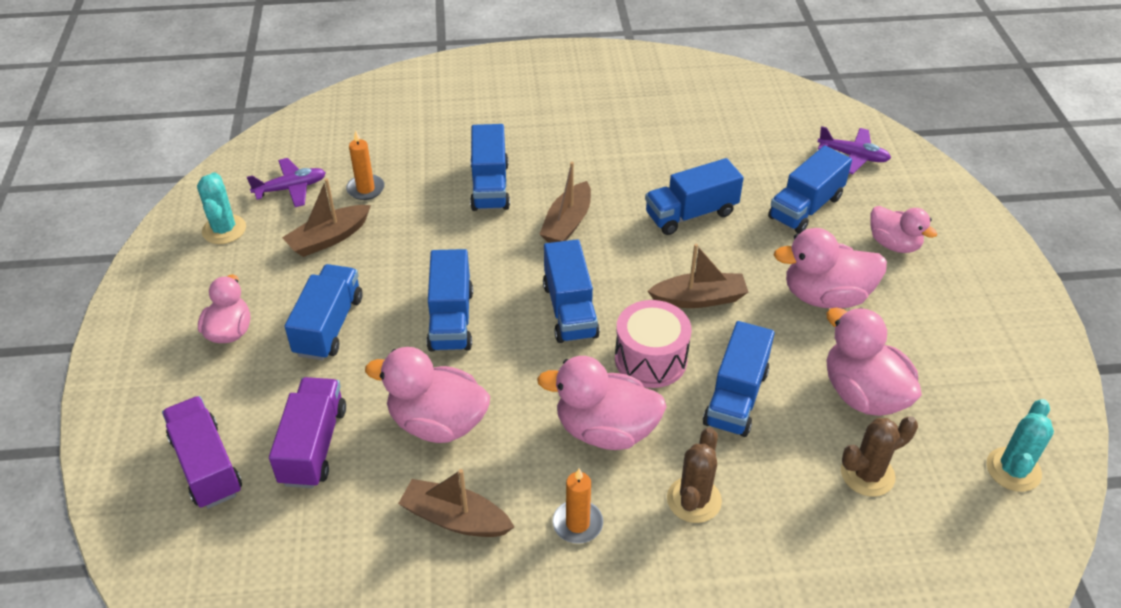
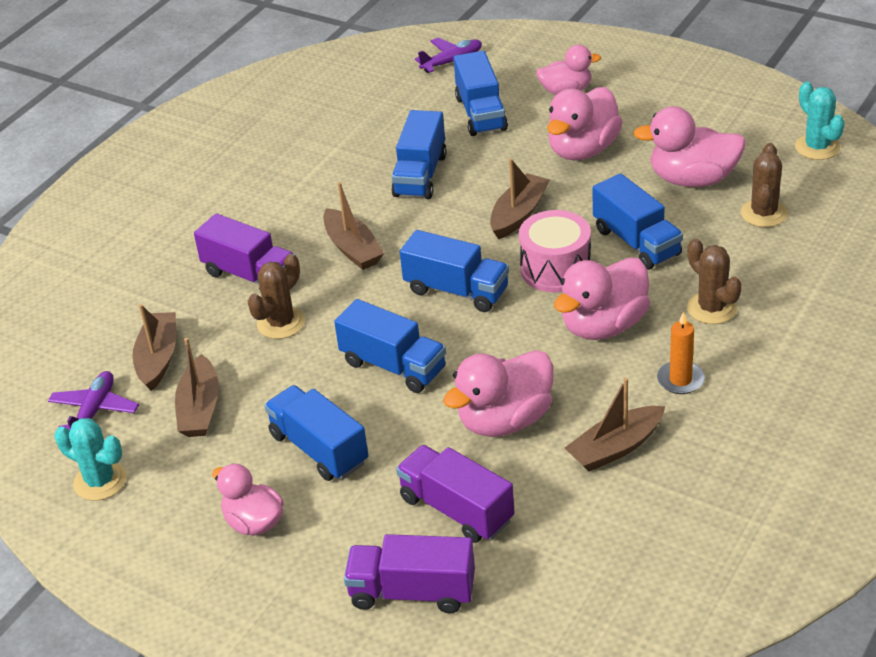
camera: 50 degrees left, 5 degrees down
(365, 189) = (158, 358): orange candle -> brown boat
(450, 230) = (281, 323): none -> brown cactus
(490, 186) = (250, 275): blue truck -> purple truck

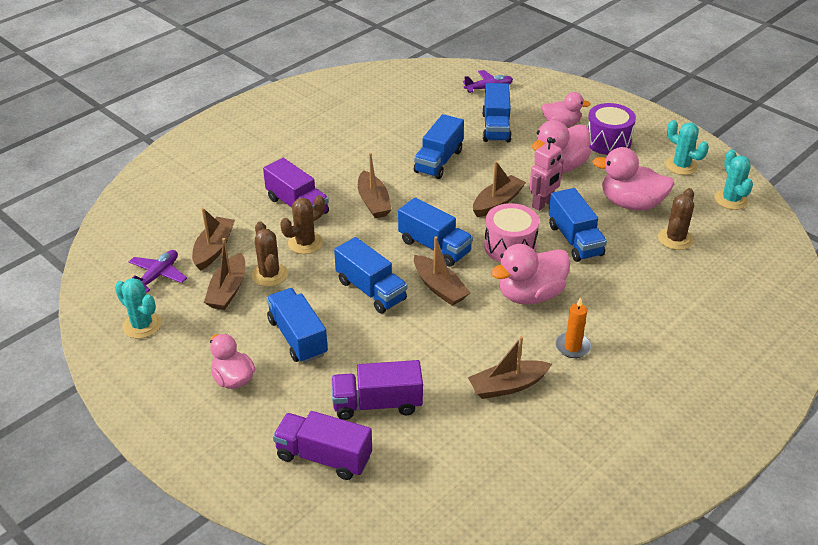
camera: 10 degrees right, 0 degrees up
(456, 509) = (377, 404): purple truck -> purple truck turned 60 degrees counterclockwise
(483, 342) = (439, 288): none -> brown boat
(505, 420) = (435, 347): pink duck -> none
(579, 203) = (543, 204): none -> pink robot
(635, 103) = (608, 141): none -> purple drum
(712, 308) = (613, 300): brown cactus -> brown cactus (269, 274)
(740, 116) = (681, 166): none -> turquoise cactus

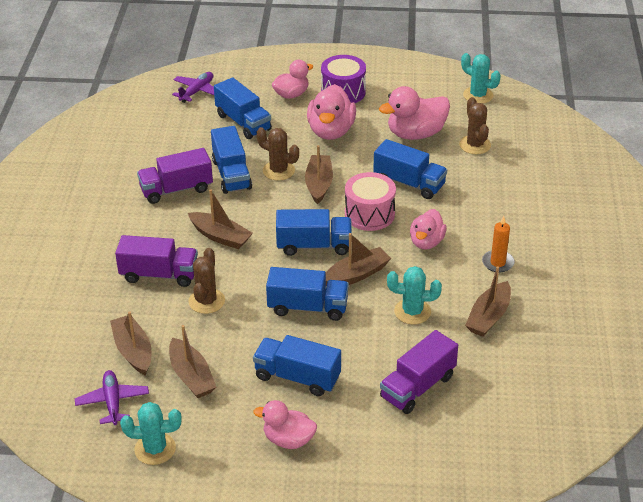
camera: 40 degrees left, 0 degrees up
(269, 274) = (210, 343): brown cactus -> brown cactus (278, 171)
(324, 457) = (428, 448): purple truck -> purple truck (176, 189)
(439, 288) = (356, 275): brown boat -> brown boat turned 45 degrees counterclockwise
(530, 295) = (426, 242): pink duck -> pink duck, size x0.65
(543, 204) = (354, 167): pink robot -> none
(681, 166) = (417, 86): turquoise cactus -> turquoise cactus (412, 312)

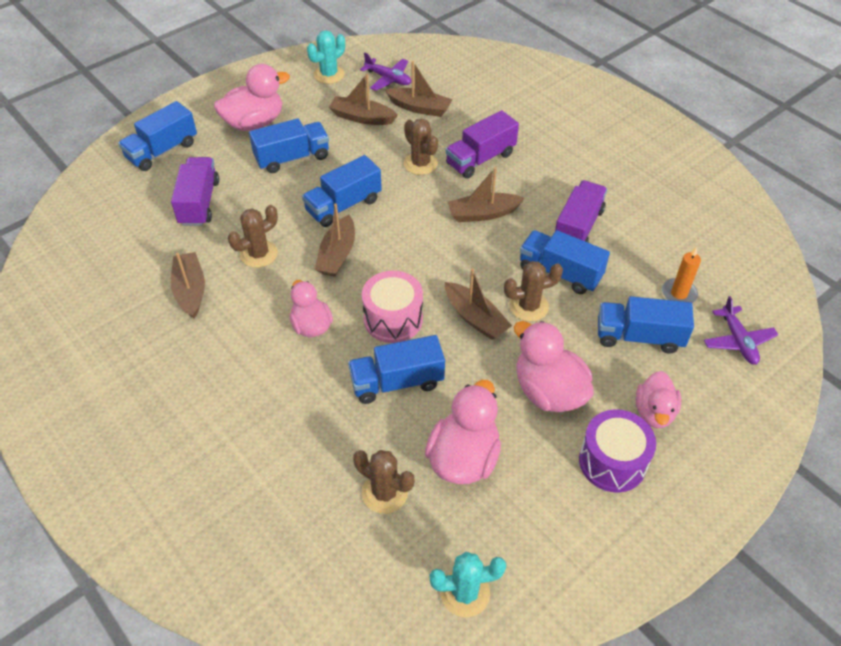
camera: 135 degrees right, 10 degrees up
(288, 440) = (254, 123): pink duck -> pink duck, size x1.54
(314, 245) = (402, 256): blue truck -> blue truck (162, 151)
(412, 312) = (259, 254): turquoise cactus -> brown cactus
(498, 263) = (226, 349): orange candle -> orange candle (679, 293)

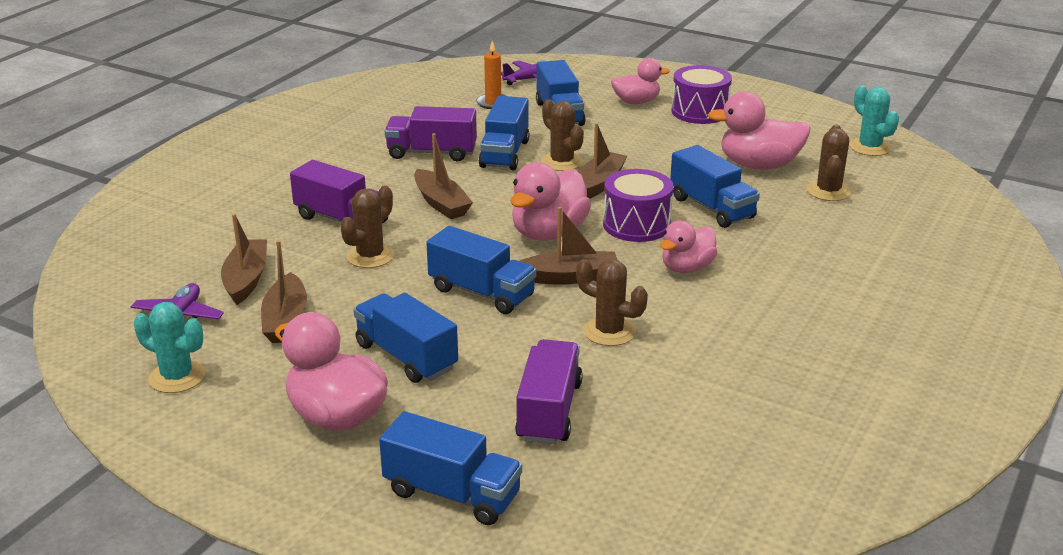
camera: 110 degrees left, 20 degrees down
(190, 290) = (708, 364): brown boat -> none
(199, 203) = (549, 411): purple truck -> purple truck turned 120 degrees clockwise
(393, 319) = (636, 225): pink drum -> purple drum
(548, 391) = (655, 141): pink duck -> pink duck (548, 233)

